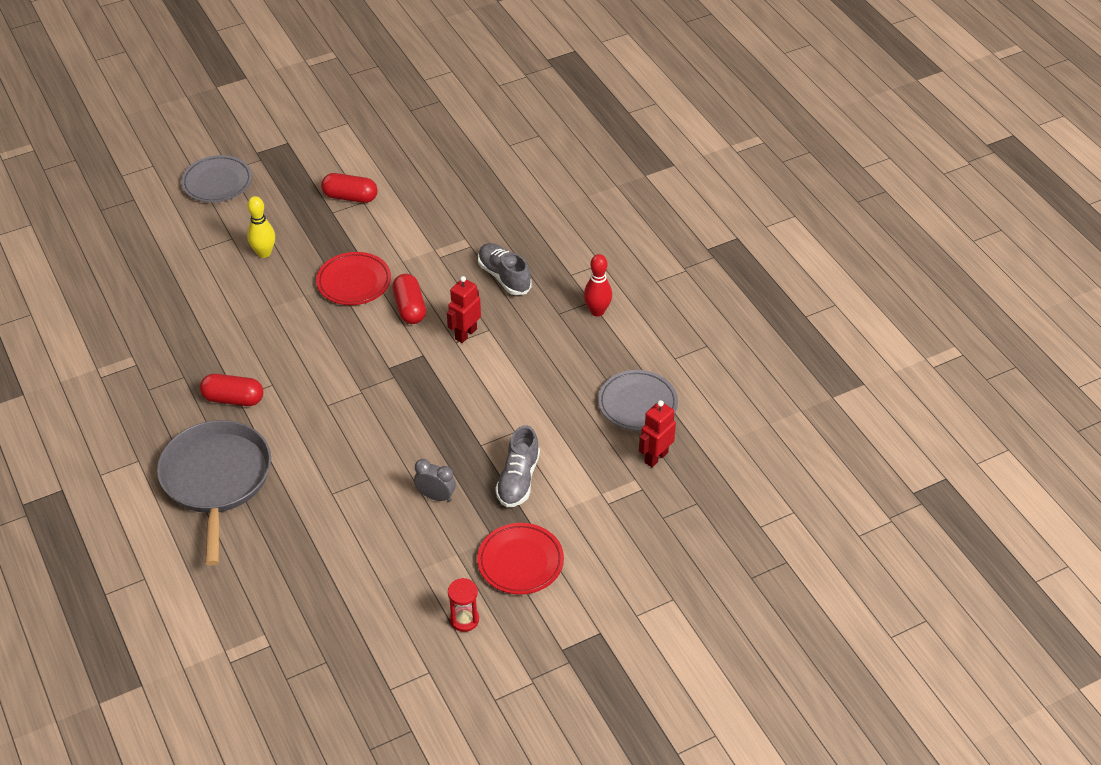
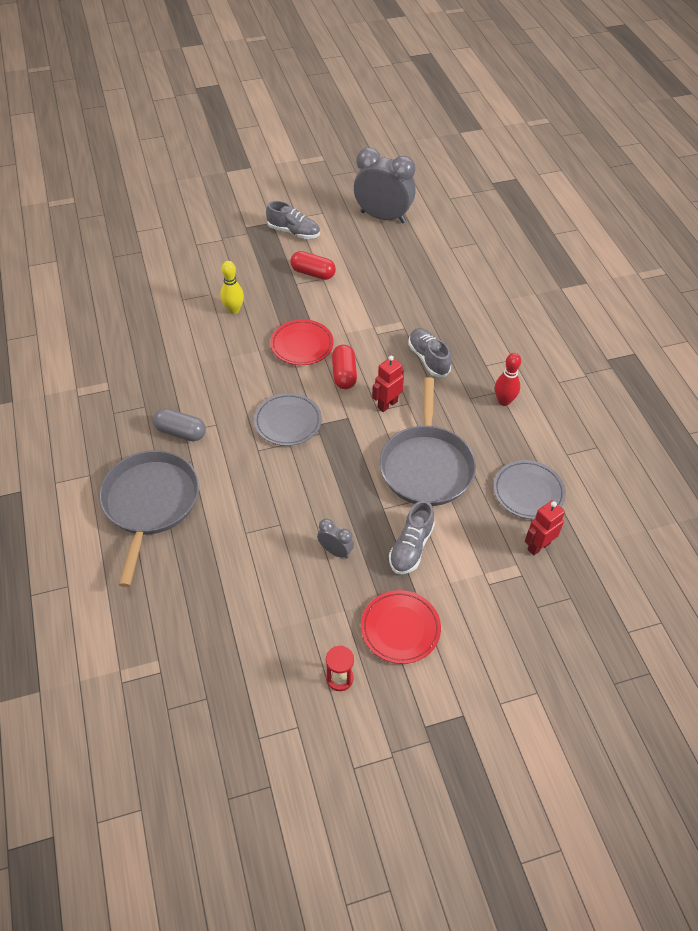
camera: 10 degrees right, 5 degrees up
(217, 182) = (209, 247): grey plate -> grey plate (288, 422)
(233, 399) = (181, 432): red capsule -> grey capsule
(317, 151) = (294, 232): none -> grey shoe
(422, 118) = (383, 217): none -> grey clock
(521, 393) = (426, 466): none -> grey pan

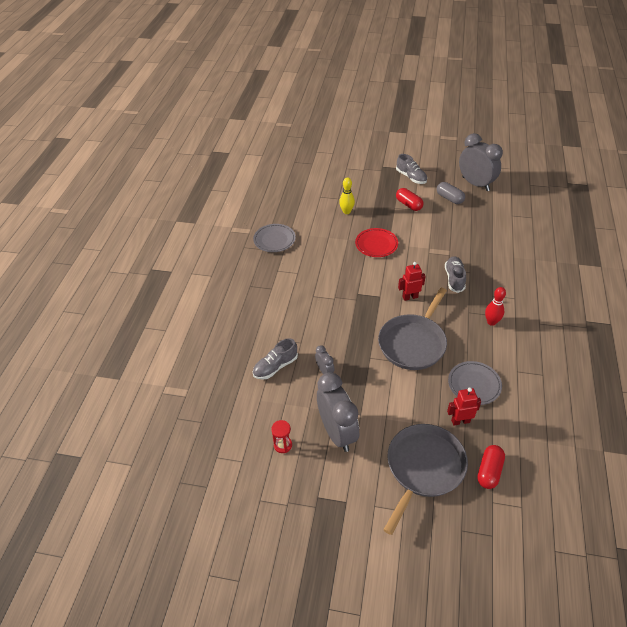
camera: 30 degrees right, 5 degrees down
(150, 504) = (234, 303): grey pan -> grey pan (423, 468)
(181, 432) = (274, 270): grey capsule -> grey capsule (449, 198)
(288, 422) = (341, 286): grey plate -> grey plate (274, 240)
(344, 374) = (392, 270): red capsule -> red capsule (489, 471)
(400, 628) = (337, 432): red plate -> grey clock
(411, 547) = (373, 387): grey shoe -> grey shoe (275, 366)

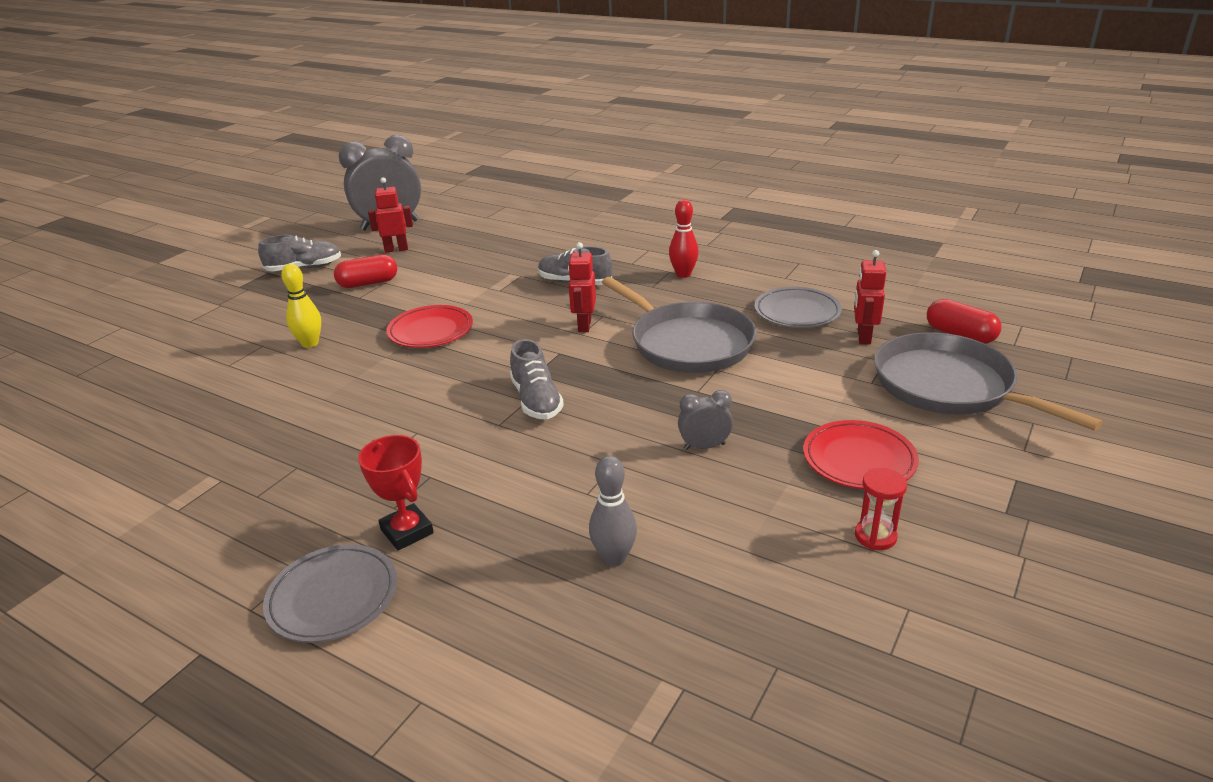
camera: 70 degrees left, 15 degrees down
(238, 295) = (407, 531): none -> red trophy
(242, 359) = (614, 558): none -> grey bowling pin
(274, 240) = (286, 445): grey plate -> grey plate (333, 597)
(275, 366) = (661, 510): grey shoe -> grey shoe (536, 400)
(337, 432) = (859, 459): grey clock -> red plate
(449, 198) = (396, 249): grey capsule -> red robot

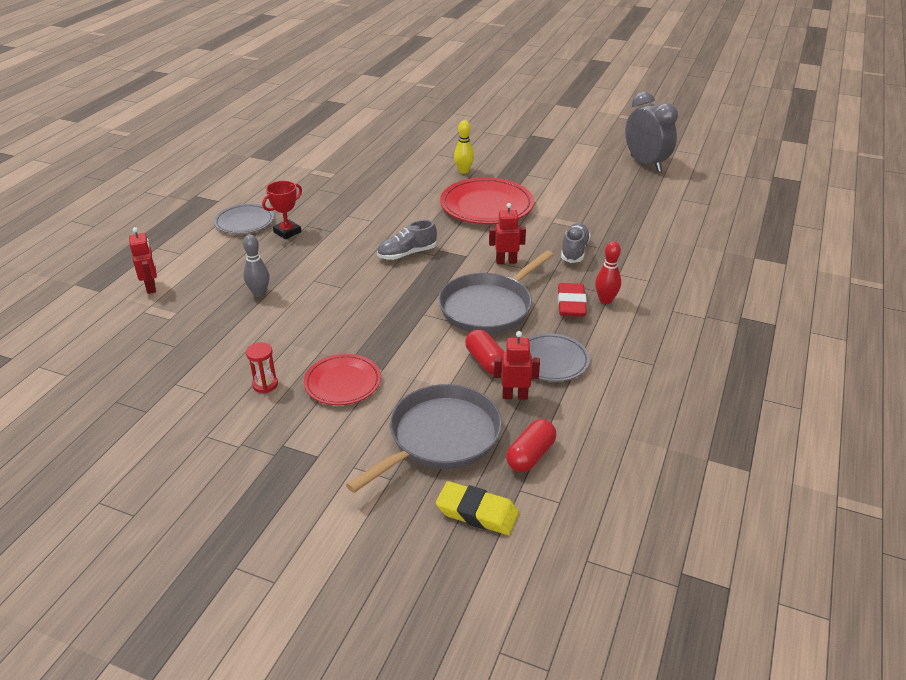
camera: 80 degrees right, 5 degrees up
(304, 268) = (563, 148): grey shoe -> none
(368, 283) = (547, 174): red capsule -> red capsule (486, 361)
(396, 249) = (604, 173): red robot -> red robot (151, 287)
(430, 331) = (486, 206): red plate -> red plate, size x1.64
(688, 293) = (571, 304): none -> red eraser
(704, 446) = (358, 319): grey clock -> none
(1060, 369) = (477, 512): none -> yellow eraser

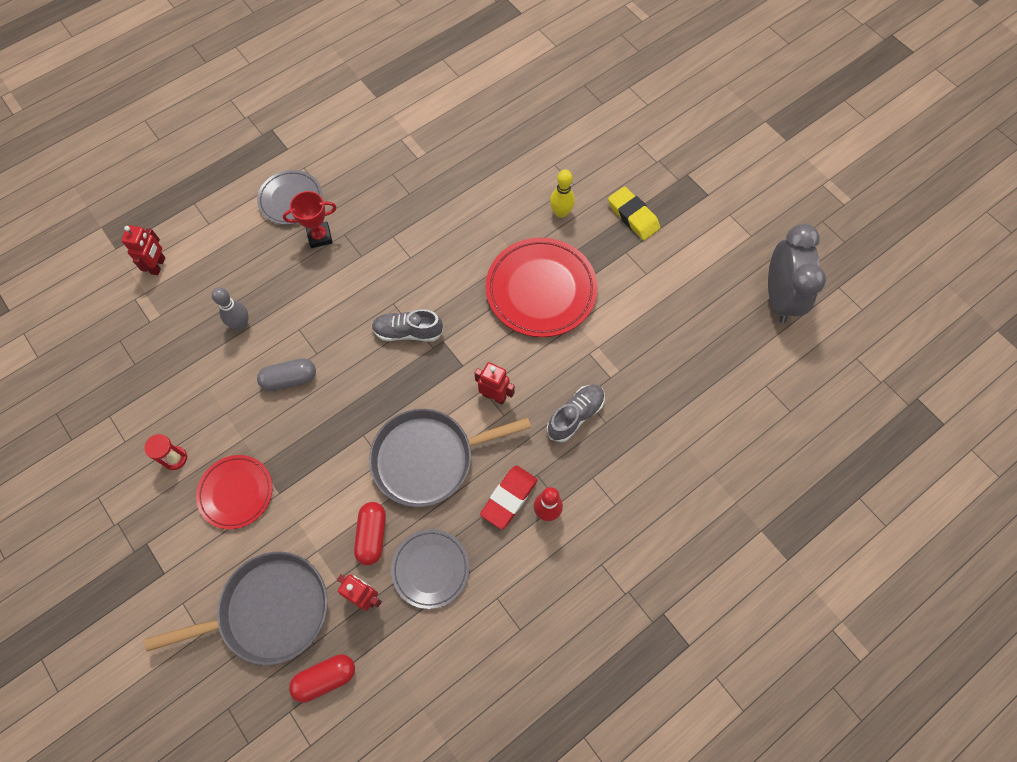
camera: 30 degrees right, 30 degrees up
(331, 307) = (290, 379): none -> grey capsule
(477, 512) = (239, 715): yellow eraser -> yellow eraser (633, 216)

